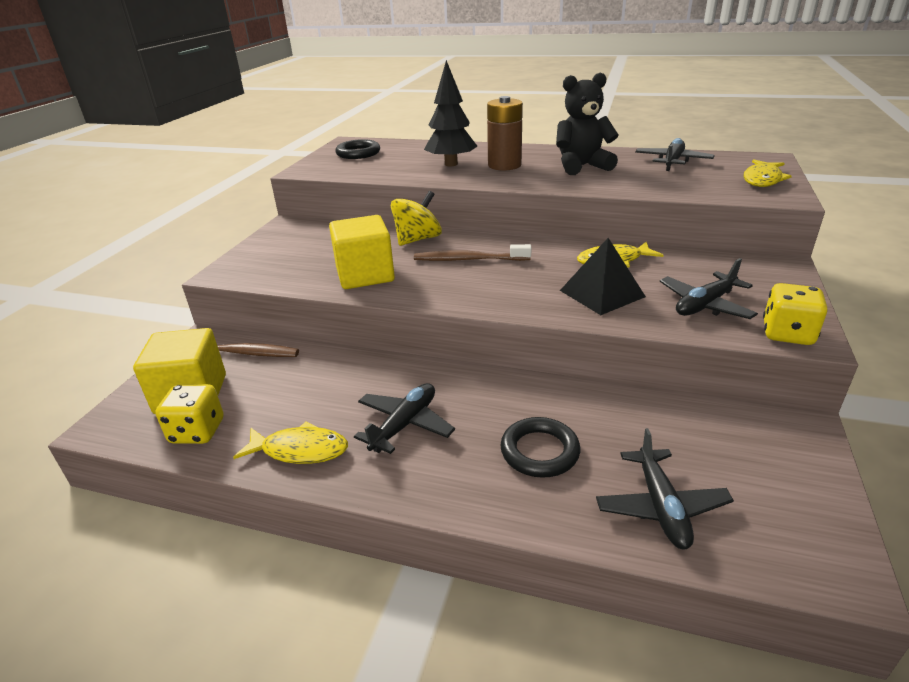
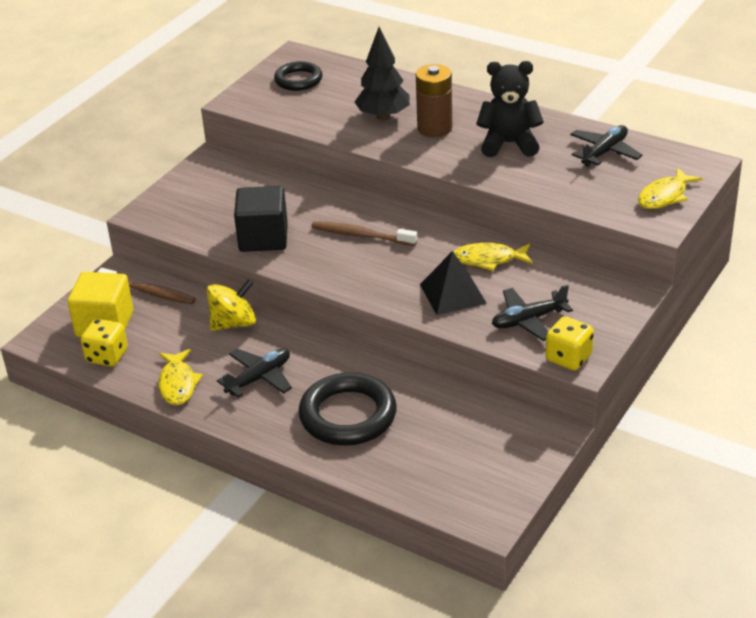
camera: 15 degrees right, 5 degrees up
(300, 450) = (178, 384): yellow fish -> yellow fish turned 60 degrees clockwise
(365, 275) = (263, 238): yellow cube -> black cube
(417, 239) = (326, 201): yellow spinning top -> yellow spinning top (233, 323)
(539, 451) = (348, 415): black ring -> black ring, size x1.64
(661, 506) = (407, 465): black plane -> none

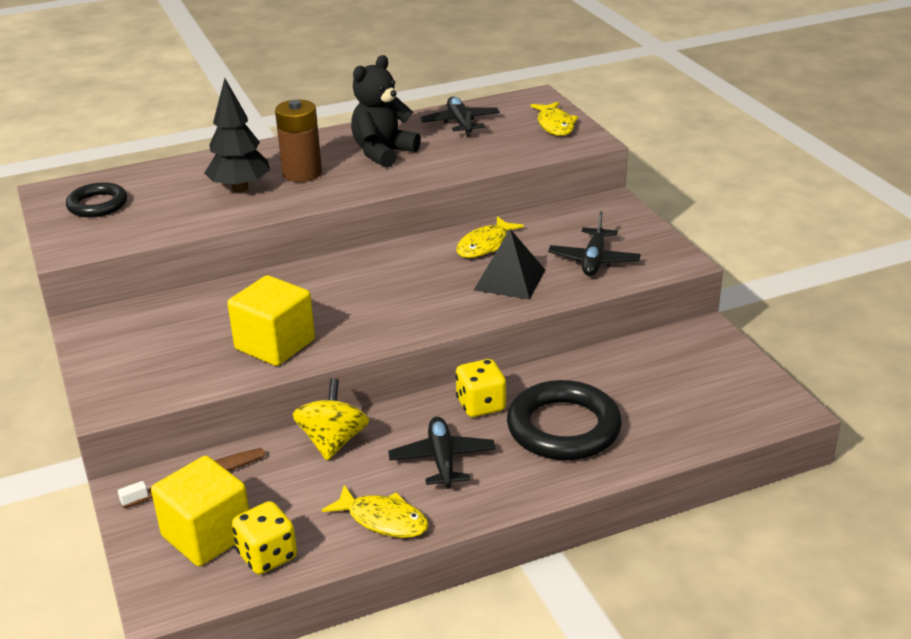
camera: 55 degrees left, 5 degrees down
(263, 238) = (275, 344): black cube -> yellow cube
(361, 235) = (356, 290): brown toothbrush -> none
(568, 358) = (666, 263): yellow dice -> yellow dice (481, 405)

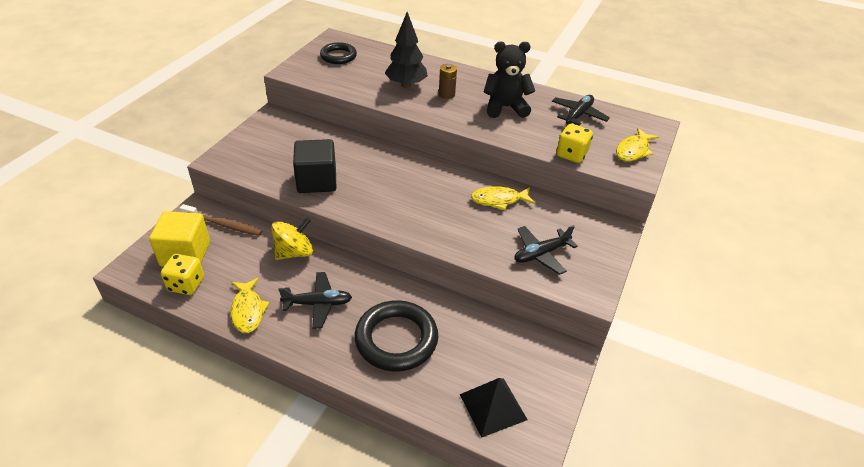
camera: 45 degrees right, 10 degrees up
(275, 344) = (317, 181): yellow cube -> black cube
(302, 173) = (446, 94): brown battery -> brown battery, size x0.62
(442, 460) = (318, 304): black plane -> black plane turned 45 degrees clockwise
(481, 405) = (381, 290): yellow dice -> yellow dice (571, 154)
(509, 279) = (475, 230): black pyramid -> black pyramid (493, 406)

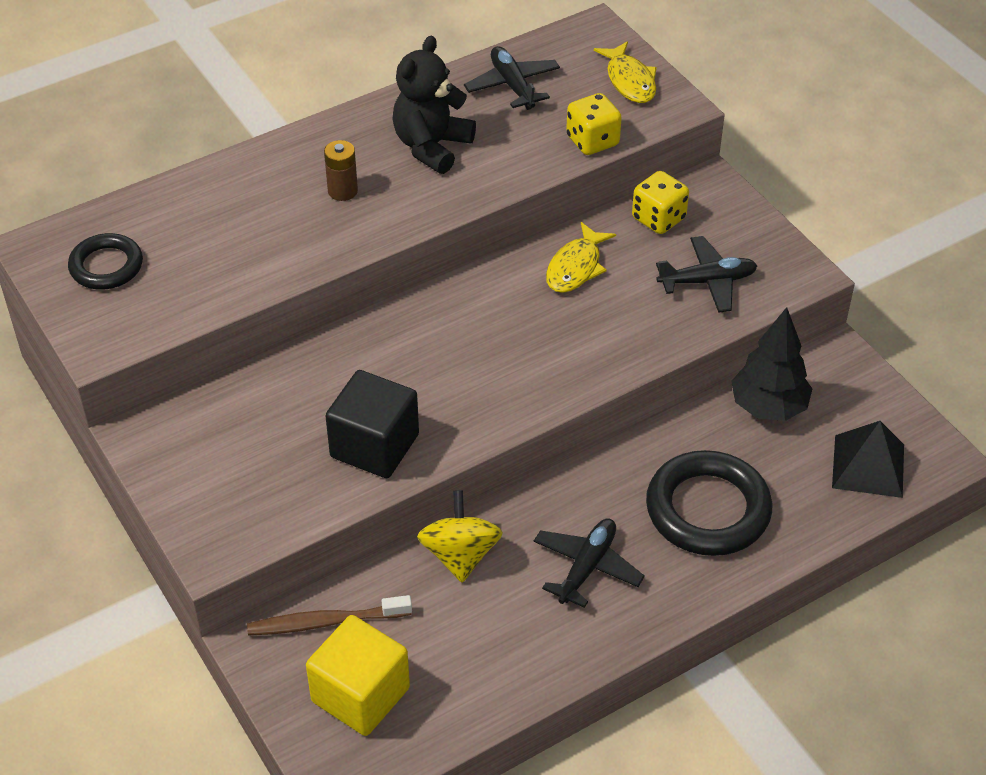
camera: 55 degrees left, 5 degrees up
(186, 284) = (434, 713): yellow dice -> yellow dice (658, 219)
(223, 225) = (325, 622): brown toothbrush -> brown toothbrush turned 150 degrees counterclockwise
(248, 310) = (544, 653): yellow fish -> none
(406, 85) = (274, 223): black tree -> black tree (768, 407)
(541, 254) = (707, 281): black plane -> black plane turned 105 degrees counterclockwise

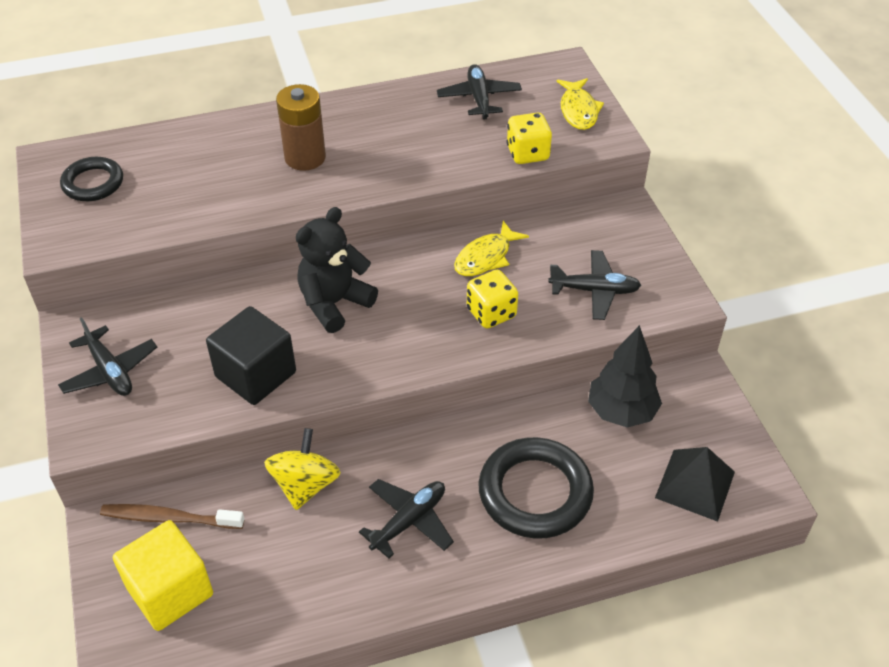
camera: 15 degrees right, 0 degrees up
(207, 476) = (110, 371): none -> black plane
(342, 191) = (305, 157): brown battery -> brown battery, size x1.62
(432, 146) = (392, 135): black teddy bear -> black teddy bear (334, 303)
(658, 219) = (571, 230): yellow dice -> yellow dice (491, 313)

